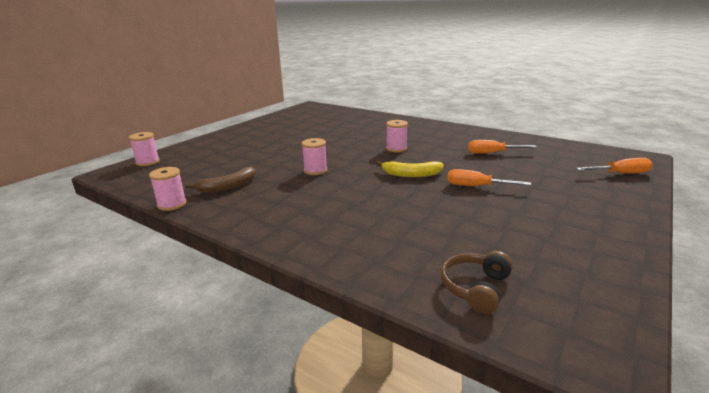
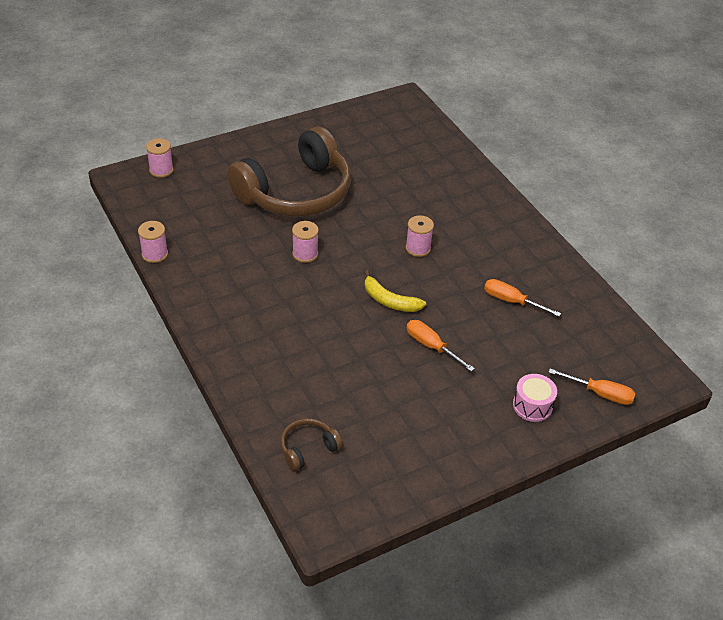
camera: 25 degrees right, 20 degrees up
(228, 187) = (212, 247): brown banana -> none
(276, 148) = (296, 192): none -> brown headphones
(595, 192) = (532, 406): none -> pink drum

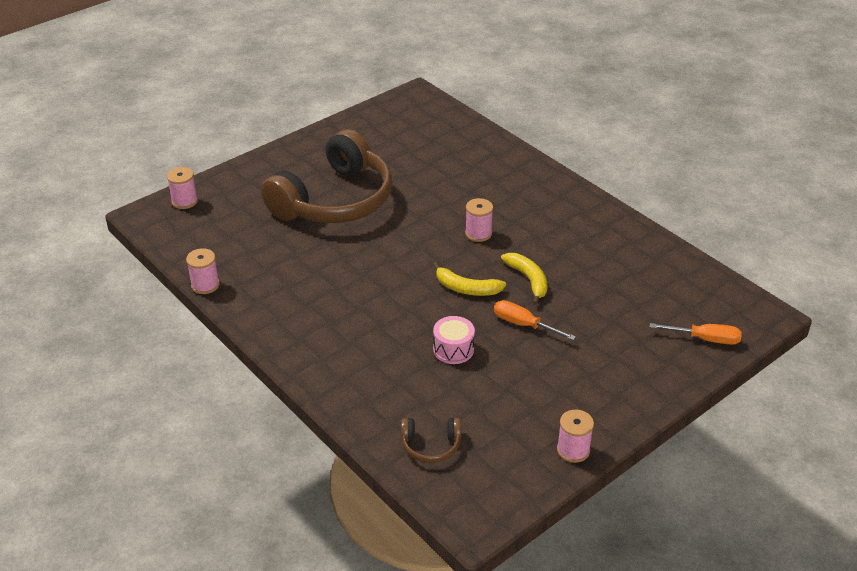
camera: 10 degrees left, 5 degrees down
(305, 254) = (364, 258): pink spool -> pink spool (573, 450)
(308, 448) = (431, 446): brown headphones -> brown headphones turned 135 degrees counterclockwise
(450, 303) = (528, 280): none -> yellow banana
(511, 301) = (588, 268): orange screwdriver -> none
(532, 406) = (643, 362): pink drum -> pink drum (453, 349)

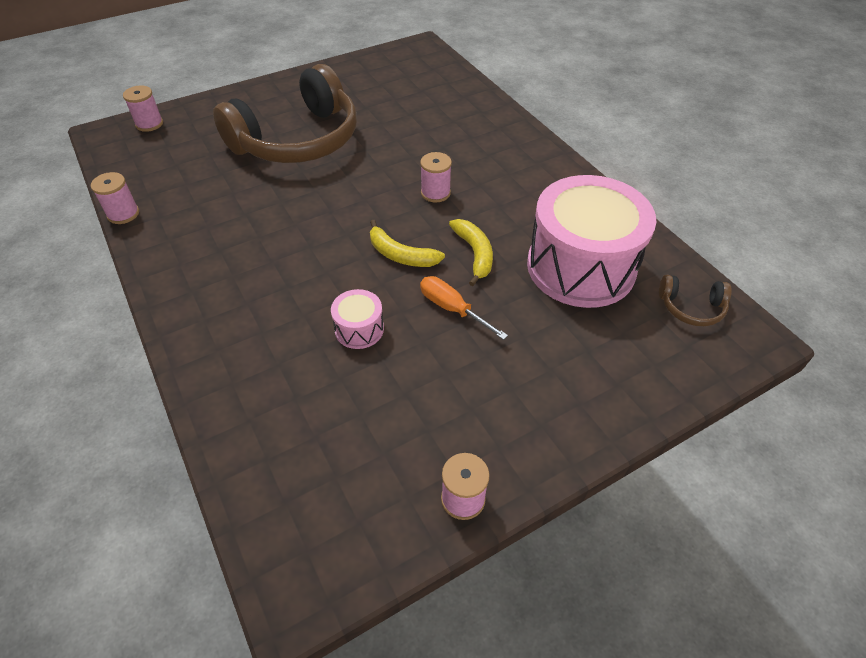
camera: 10 degrees right, 10 degrees up
(431, 446) = (283, 460): brown headphones -> brown headphones (691, 308)
(619, 279) = (581, 267): none -> pink drum
(706, 339) = (673, 360): orange screwdriver -> none

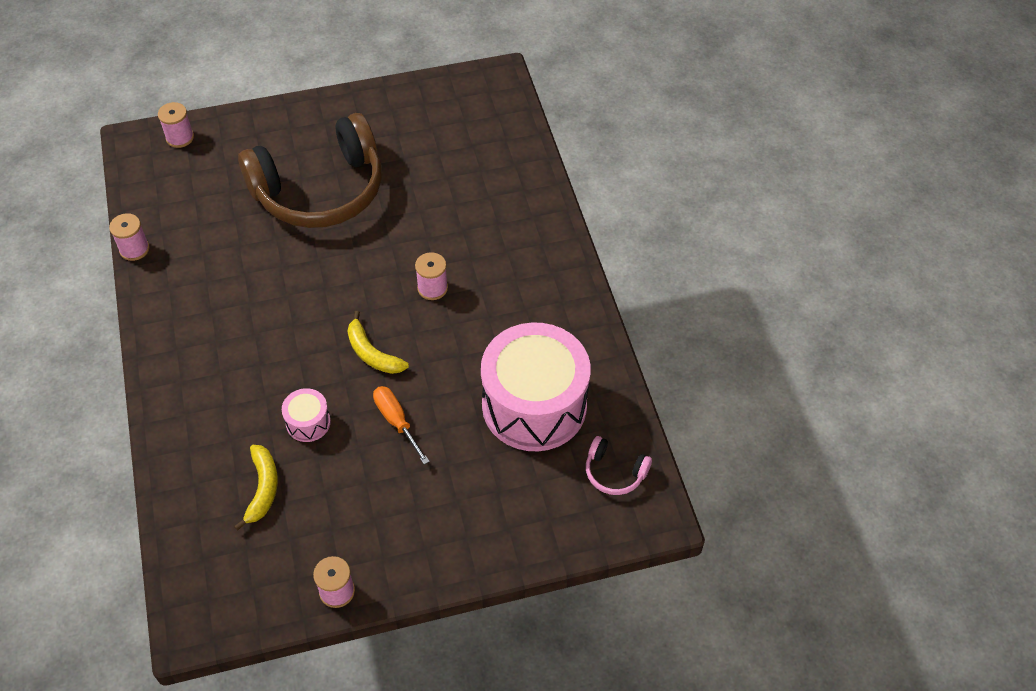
camera: 15 degrees right, 5 degrees up
(474, 254) = (441, 368): yellow banana -> yellow banana (263, 488)
(691, 308) = (614, 472): brown headphones -> pink headphones

